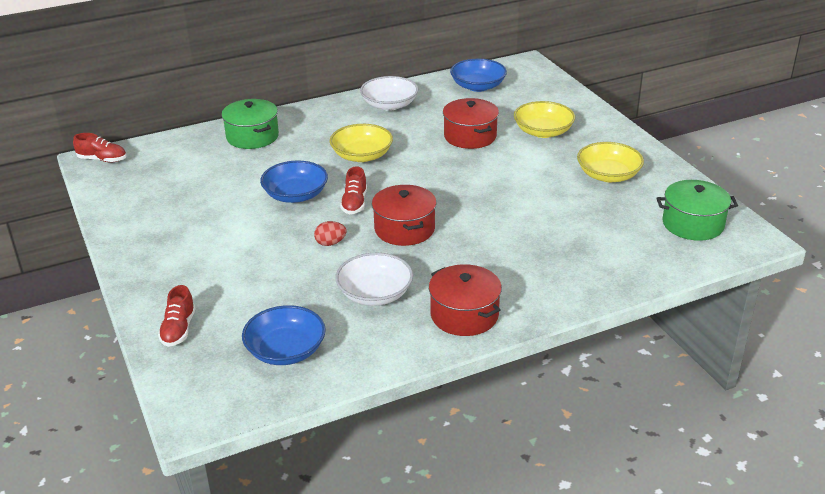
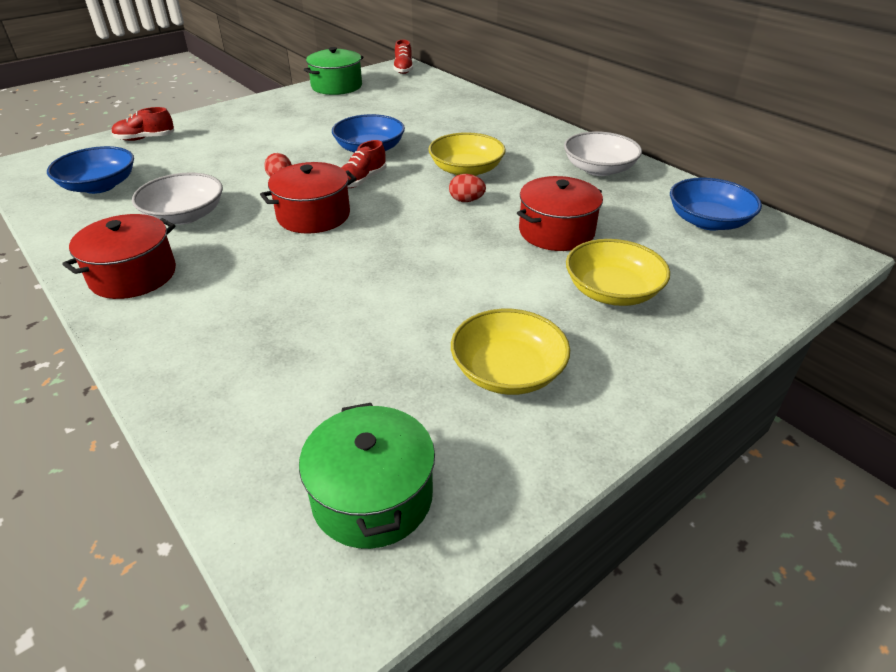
camera: 75 degrees right, 5 degrees up
(252, 136) = (475, 114): green pot -> green pot (336, 86)
(354, 203) = (362, 180): red shoe -> red shoe turned 45 degrees counterclockwise
(411, 162) = (466, 200): none -> red egg

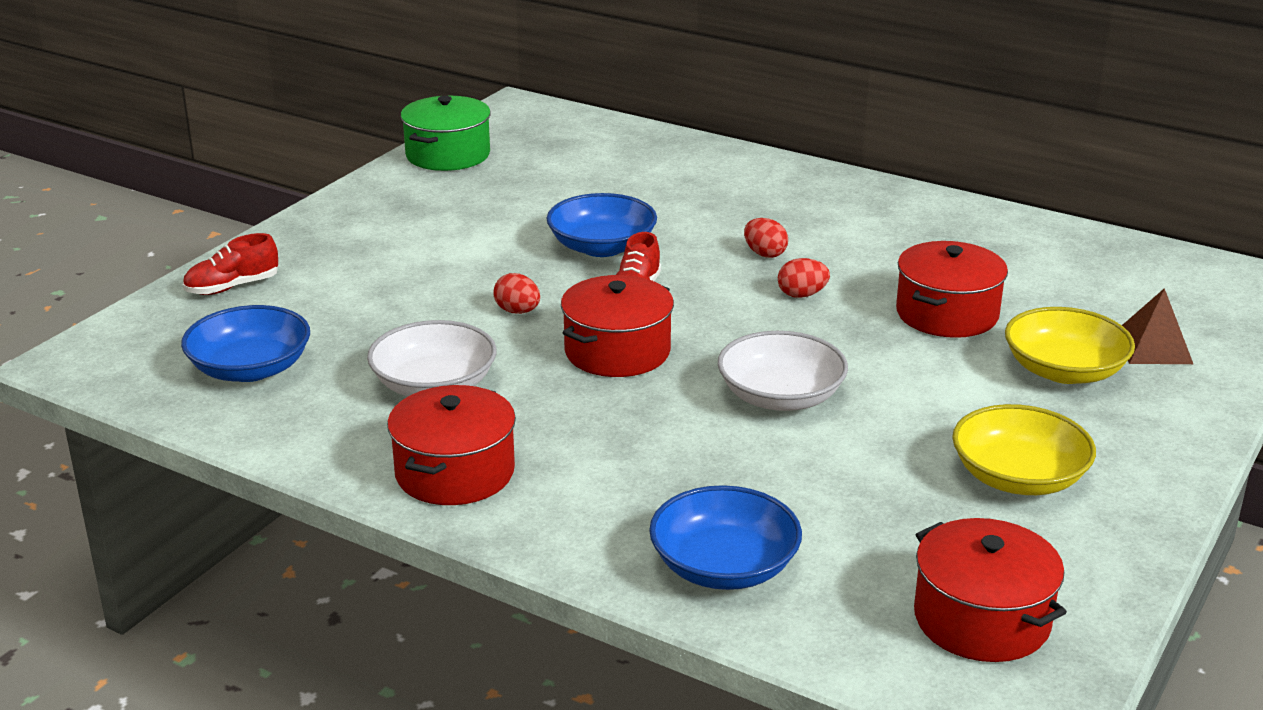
camera: 20 degrees left, 10 degrees down
(372, 496) = (982, 619): green pot -> red pot
(403, 69) = (526, 111): red shoe -> none
(466, 170) = (765, 254): yellow bowl -> red egg
(599, 169) = (935, 223): white bowl -> white bowl (780, 397)
(698, 287) = (1153, 348): none -> brown pyramid
(708, 221) = (1113, 268): blue bowl -> blue bowl (724, 566)

